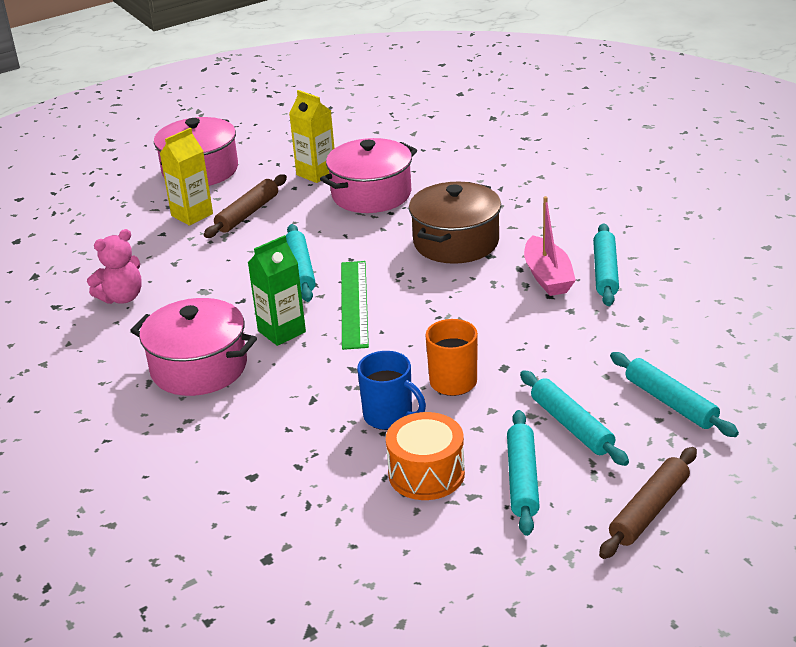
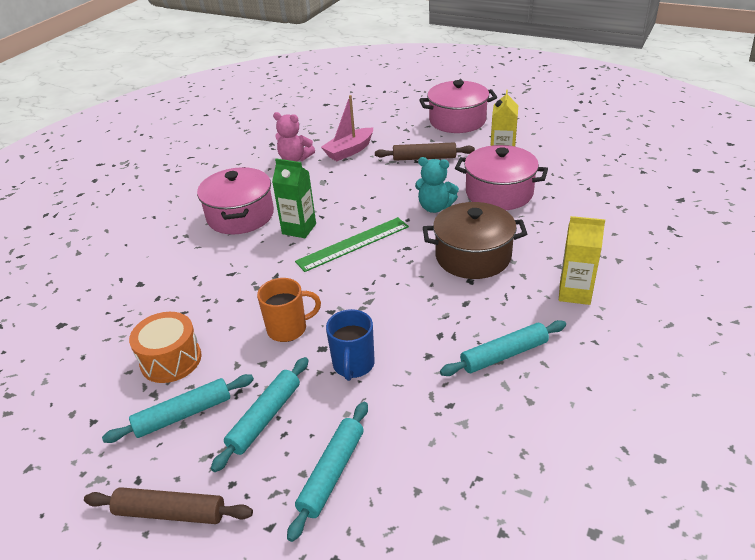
camera: 60 degrees right, 5 degrees up
(192, 215) = (403, 141): yellow carton -> yellow carton (574, 293)
(300, 270) = (376, 205): turquoise rolling pin -> none
(350, 236) = (435, 207): none -> turquoise teddy bear
(389, 416) = (229, 315): blue mug -> blue mug (353, 365)
(547, 277) = (466, 323): pink boat -> pink boat (349, 151)

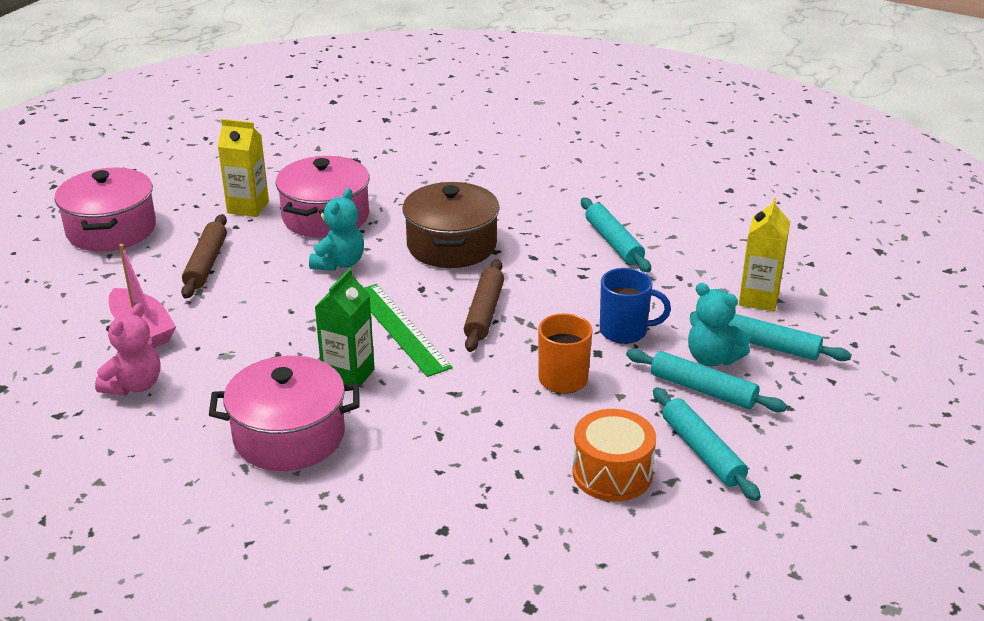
camera: 90 degrees left, 5 degrees down
(170, 513) = (831, 445): brown rolling pin -> brown rolling pin (484, 313)
(311, 426) = (712, 358): none -> turquoise teddy bear
(574, 293) = (527, 195): yellow carton -> yellow carton (758, 299)

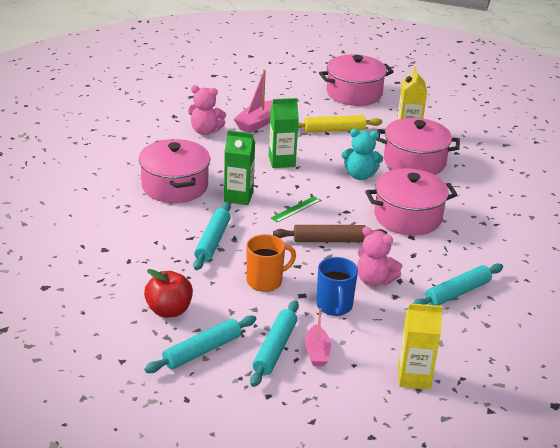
camera: 75 degrees right, 0 degrees up
(206, 264) = (334, 130): brown rolling pin -> yellow rolling pin
(269, 322) = (281, 161): none -> green carton
(401, 328) = (295, 209): green ruler -> green ruler, size x0.53
(451, 245) = (408, 217): brown pot -> pink pot
(578, 293) = (374, 280): none -> pink teddy bear
(612, 473) = (169, 310): orange drum -> red apple
(712, 358) = (317, 352): turquoise teddy bear -> pink boat
(767, 345) = (347, 383): turquoise rolling pin -> turquoise rolling pin (212, 241)

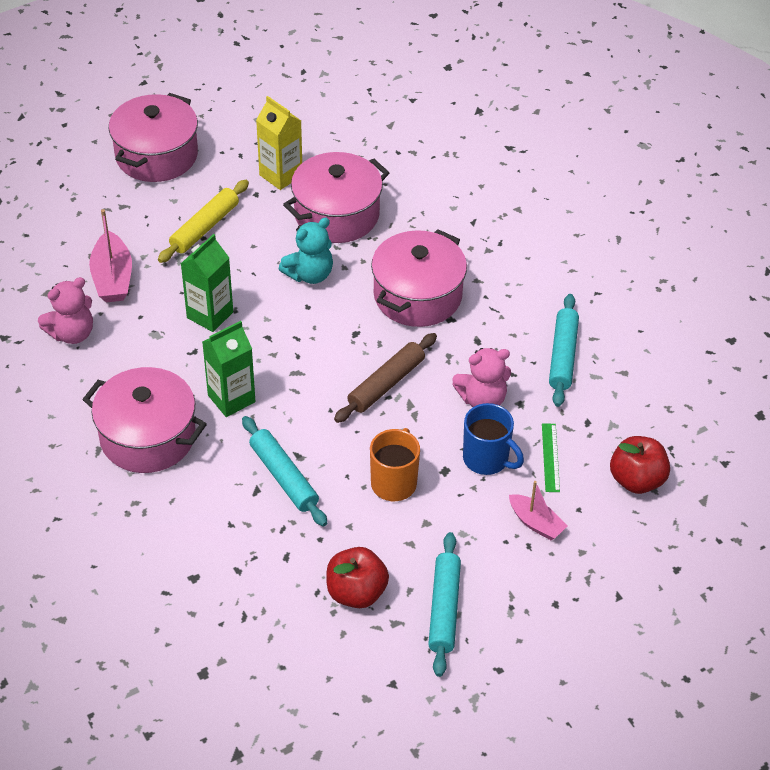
camera: 45 degrees left, 15 degrees up
(275, 349) = (499, 550): turquoise rolling pin -> none
(295, 209) = (306, 369): green ruler -> green ruler (550, 457)
(414, 377) = (636, 480): yellow carton -> red apple

